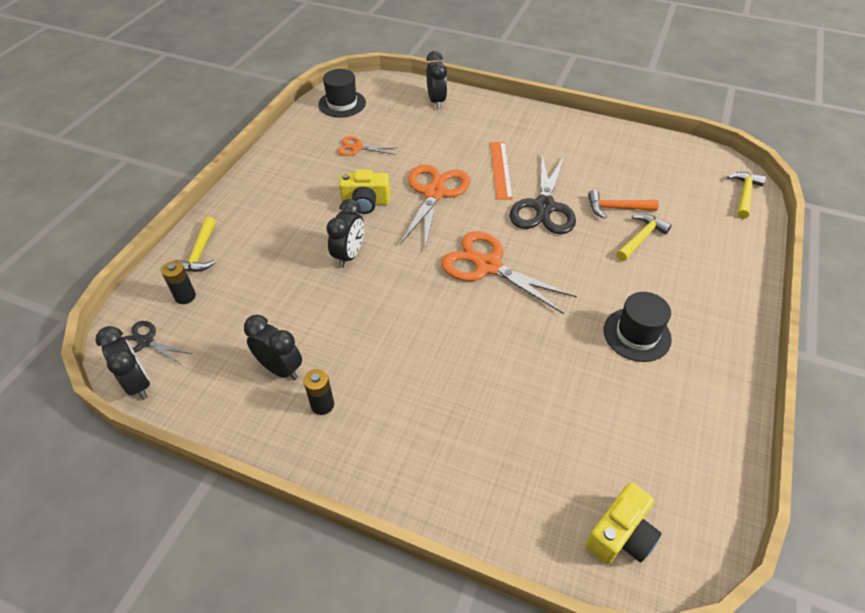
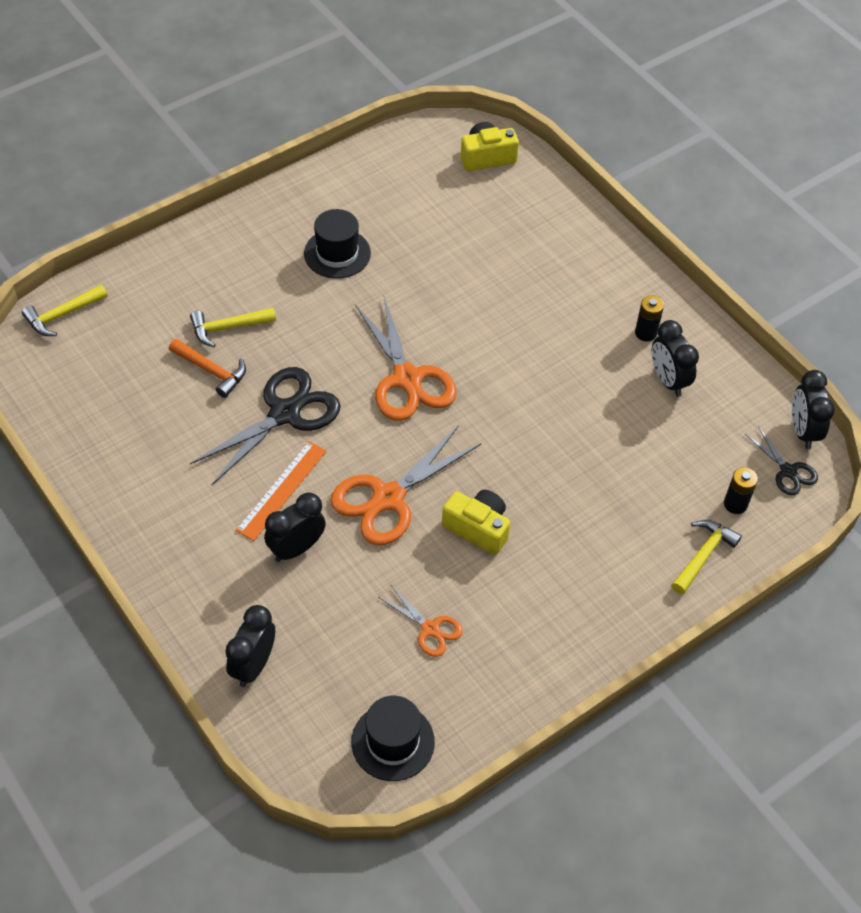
camera: 150 degrees left, 5 degrees up
(349, 255) = (539, 465): black clock -> black clock (296, 548)

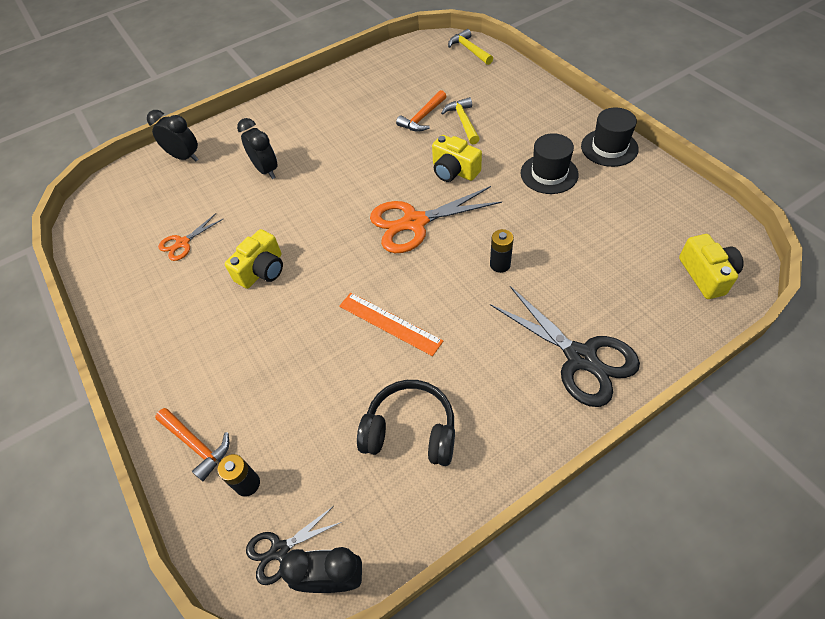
camera: 100 degrees right, 0 degrees up
(281, 490) = (315, 159): orange ruler -> orange ruler (390, 323)
(285, 413) = (383, 156): black scissors -> black scissors (581, 358)
(322, 340) = (454, 171): none -> yellow camera
(388, 498) = (299, 215): orange scissors -> none
(393, 742) = (106, 226): black hat -> black hat (609, 148)
(645, 333) = (475, 413): black battery -> black battery (500, 264)
(668, 380) = (410, 431): black clock -> black headphones
(703, 555) = (196, 445): yellow hammer -> orange hammer

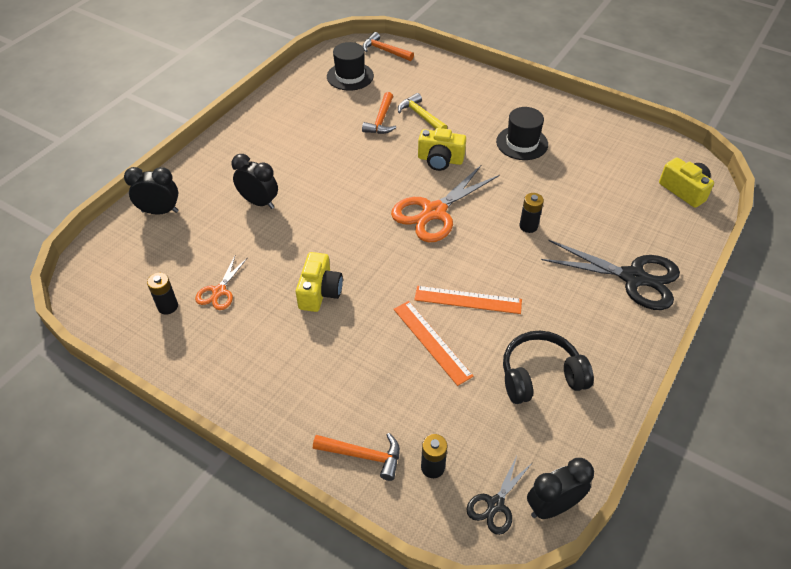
camera: 30 degrees left, 5 degrees down
(136, 244) = (168, 306): none -> black battery
(328, 354) = (432, 341): none -> orange ruler
(469, 50) = (384, 51): yellow hammer -> orange hammer
(609, 148) = (556, 110): black hat -> black hat (350, 76)

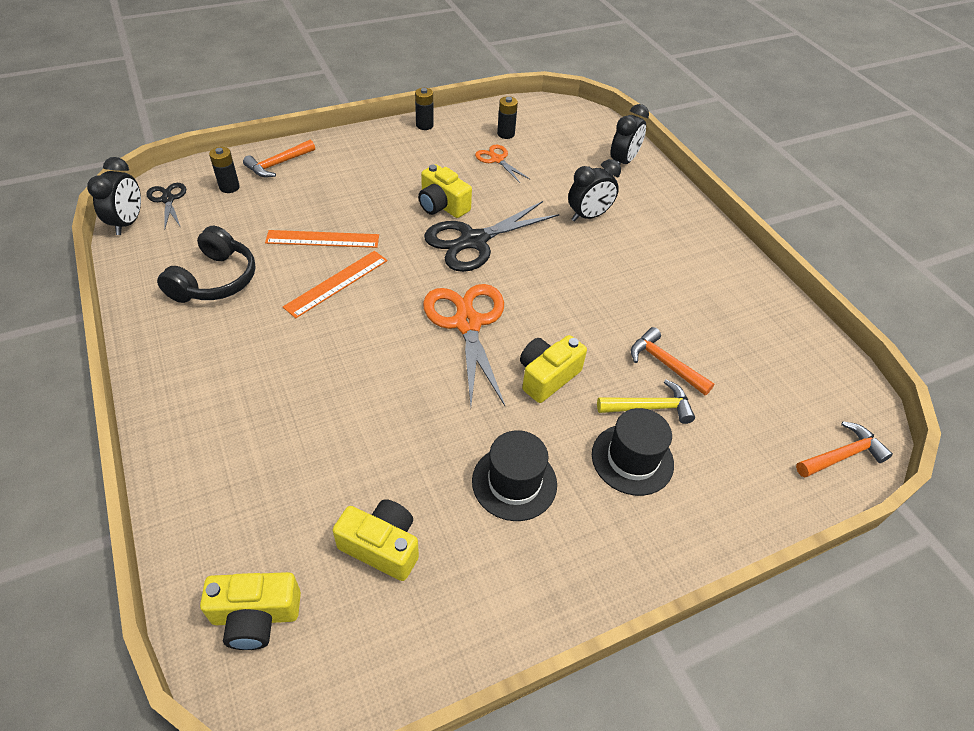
camera: 120 degrees right, 0 degrees up
(350, 76) = (786, 382): black hat -> black hat (632, 459)
(528, 226) = (373, 387): black battery -> black battery (424, 125)
(607, 169) = (382, 546): none -> yellow camera
(633, 278) = (213, 426): black scissors -> black scissors (473, 241)

